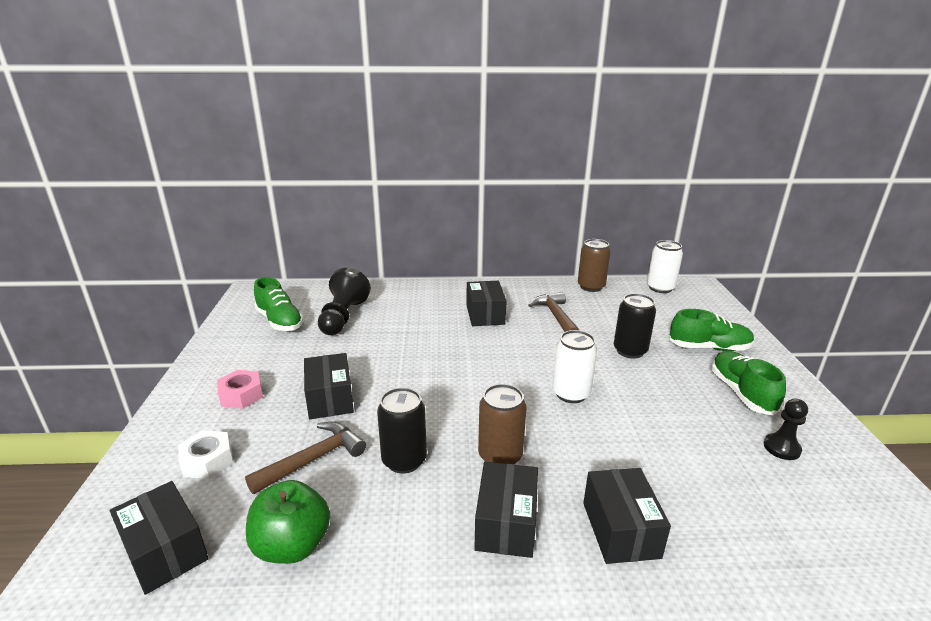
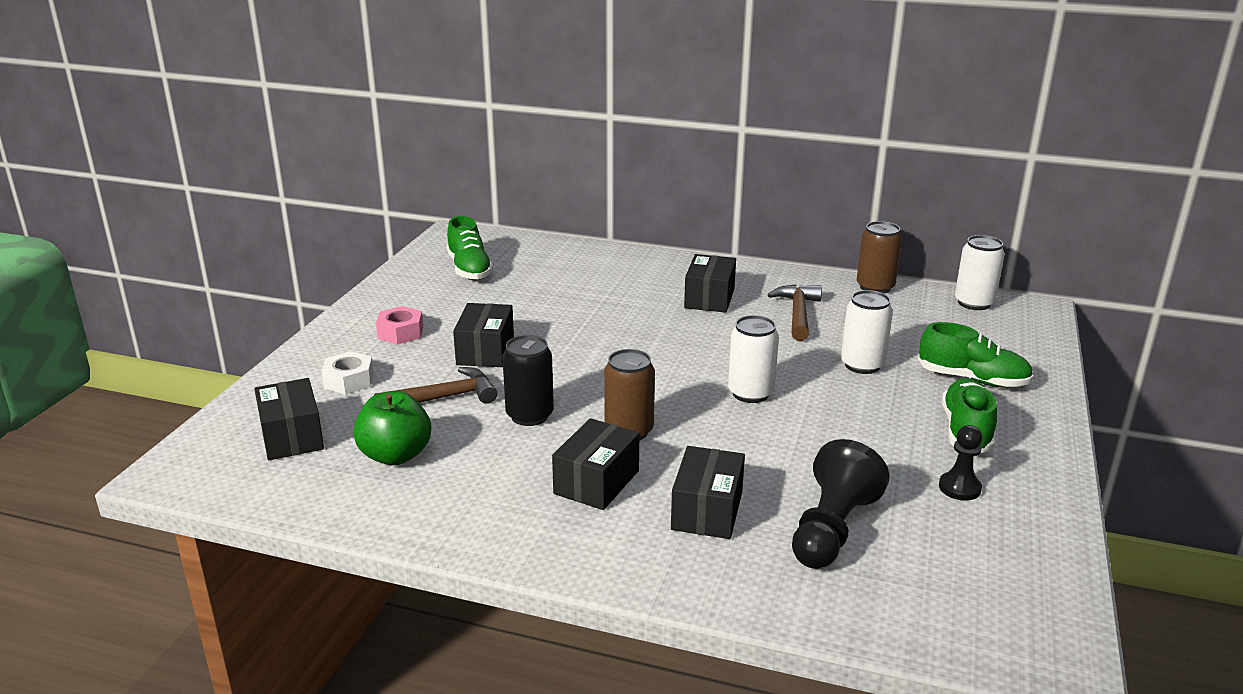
camera: 20 degrees right, 0 degrees up
(343, 317) = (540, 275): black pawn -> black pawn (832, 529)
(630, 351) = (862, 365): black can -> white can

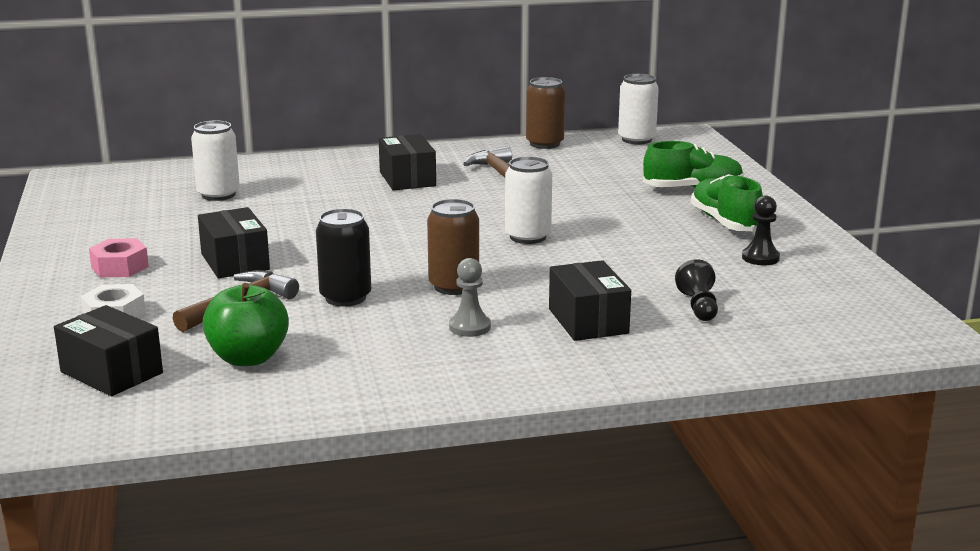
camera: 30 degrees left, 5 degrees down
(469, 269) = (128, 203): green shoe -> none
(596, 482) = (470, 327): black box -> grey pawn
(832, 529) = (698, 306): black pawn -> black pawn, size x0.57
(862, 365) = (597, 198): white can -> white can (218, 195)

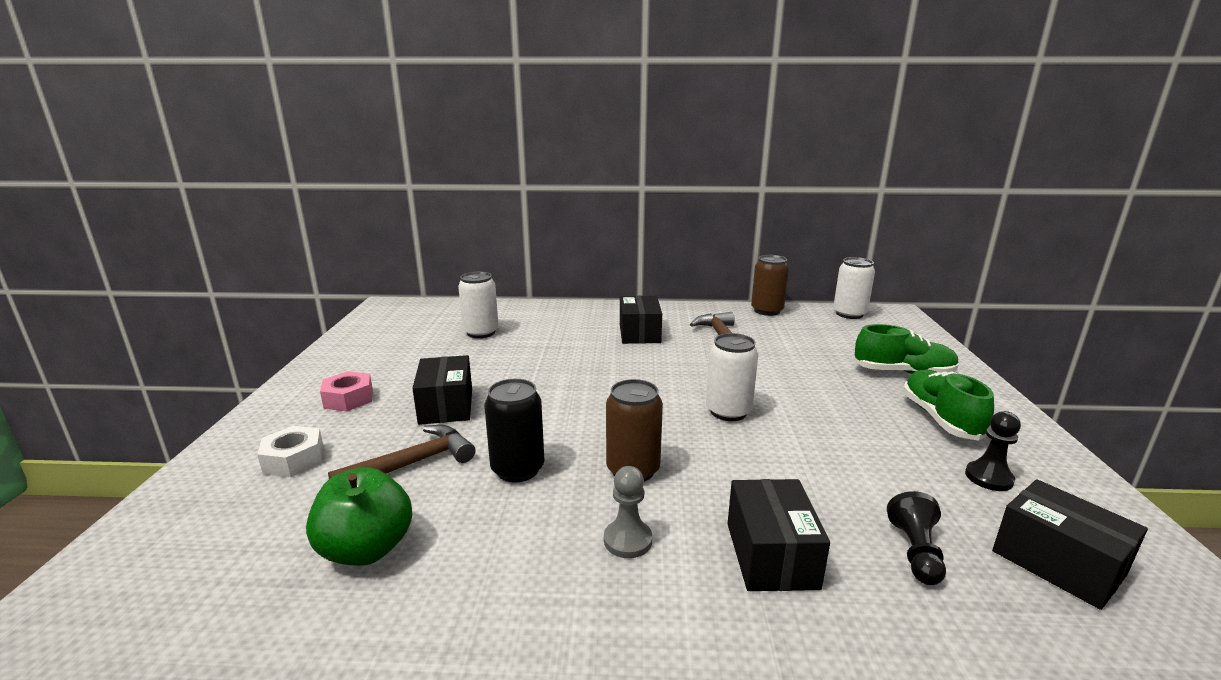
camera: 15 degrees right, 0 degrees up
(111, 372) = (220, 546): black box -> black box (1057, 563)

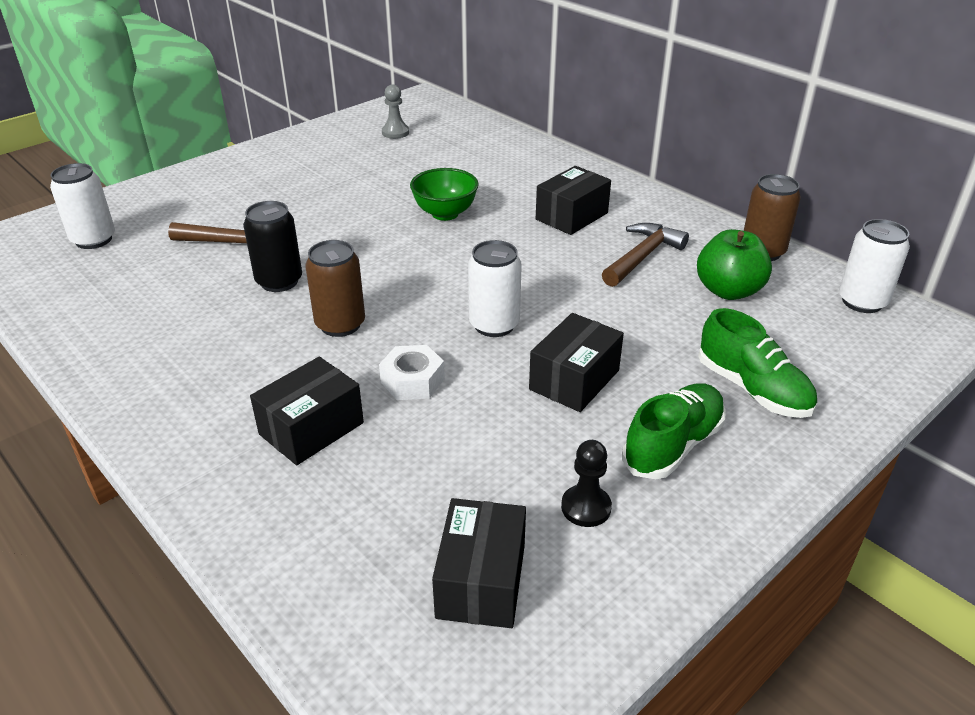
camera: 45 degrees right, 15 degrees up
(294, 460) = (187, 206): white nut -> white nut (412, 381)
(349, 399) = (273, 176): pink nut -> none
(367, 549) = (141, 282): green apple -> green apple (728, 291)
(446, 406) = (316, 211): black box -> black box (574, 380)
(481, 332) = (443, 156): white can -> white can (93, 240)
(556, 364) = (445, 214): none -> green bowl
(627, 540) = (256, 363): grey pawn -> grey pawn (395, 132)
(915, 552) = (400, 496): black pawn -> none

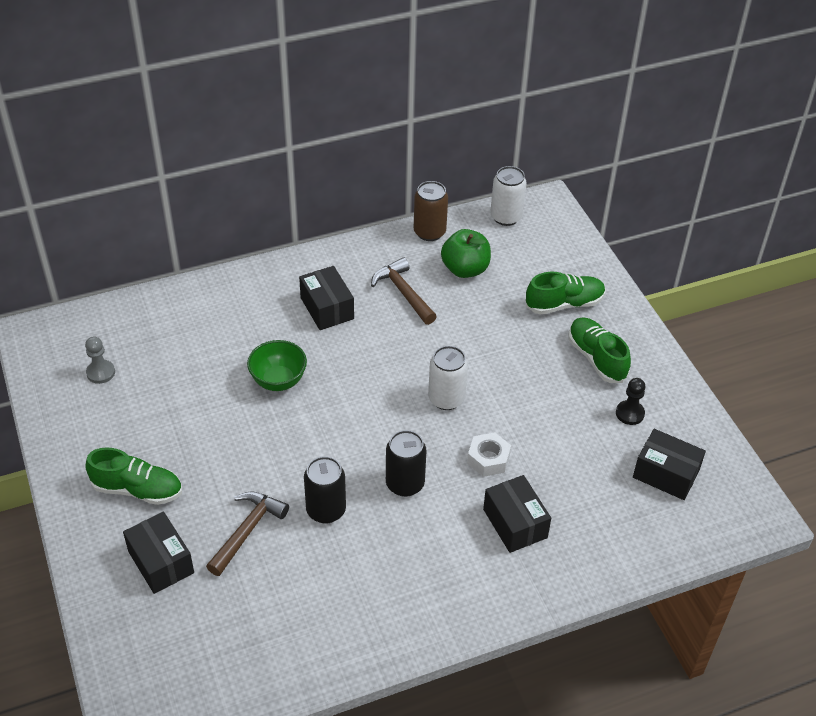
camera: 70 degrees left, 10 degrees up
(93, 240) = (179, 638): white can -> none
(266, 180) = (137, 489): none -> green shoe
(340, 324) = (405, 484): brown can -> black can
(574, 380) = (522, 379): black box -> black box (161, 562)

